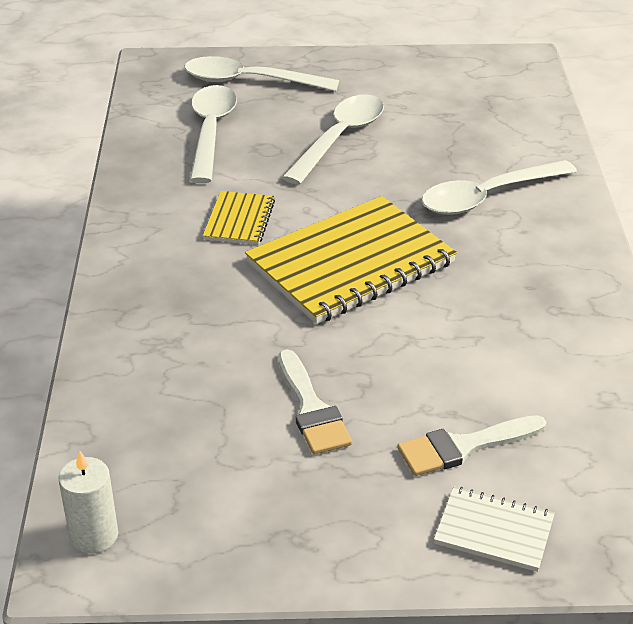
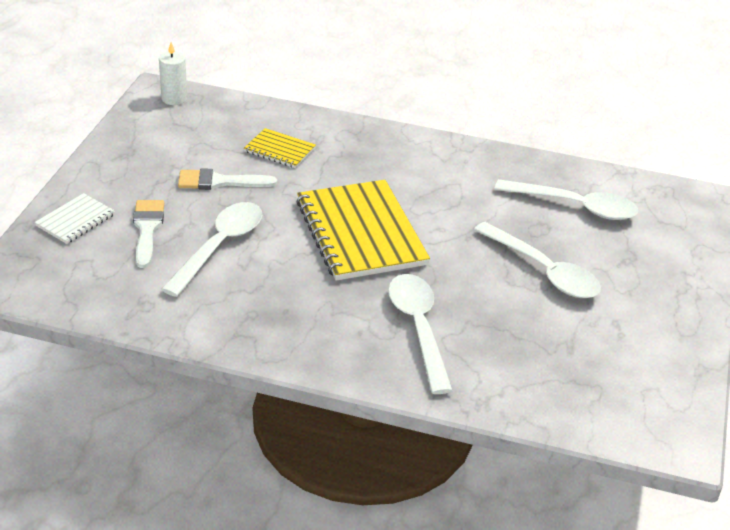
camera: 105 degrees right, 0 degrees up
(239, 220) = (439, 195): yellow notebook -> yellow notebook (279, 150)
(249, 81) = (661, 243): white spoon -> white spoon (220, 246)

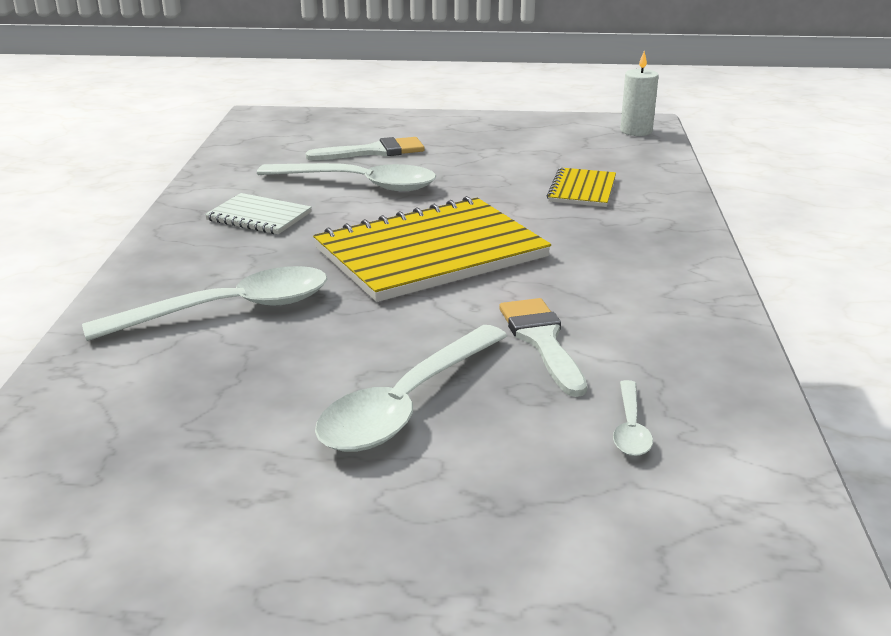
camera: 80 degrees right, 10 degrees down
(75, 220) = (373, 125): white notebook -> white notebook (259, 216)
(219, 182) = (486, 170): white brush -> white brush (542, 341)
(575, 206) = (630, 428): white spoon -> white spoon, size x0.47

